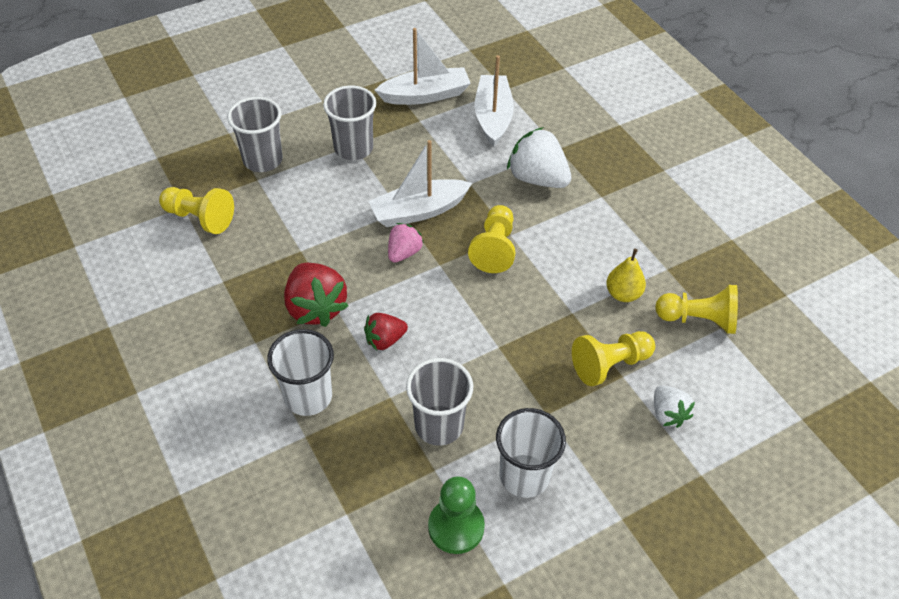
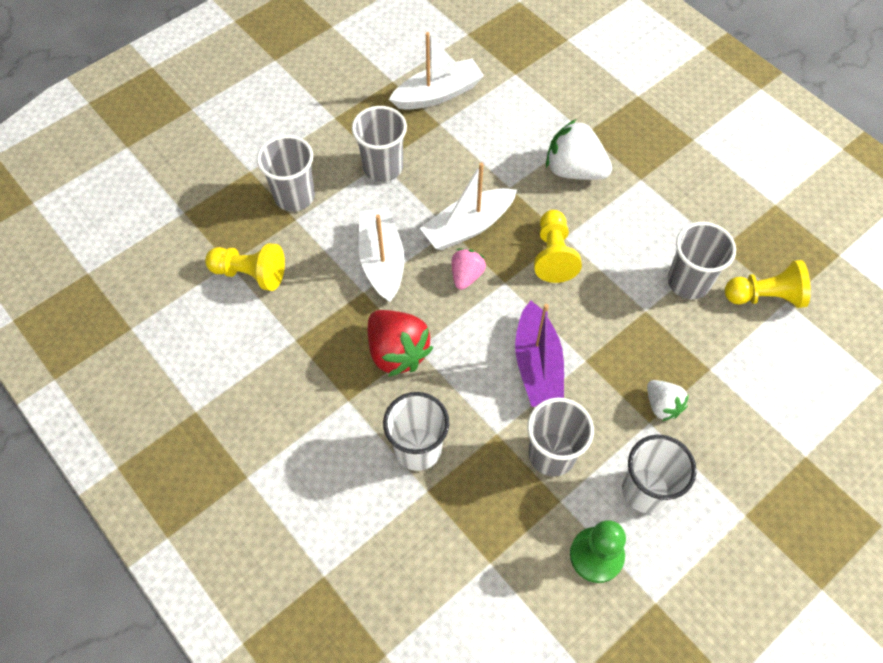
camera: 10 degrees left, 10 degrees up
(385, 340) = (474, 374): red strawberry -> none
(449, 343) = (537, 365): none -> purple boat
(493, 117) = (512, 108): white boat -> white boat (382, 261)
(610, 365) = (695, 359): yellow pawn -> none
(623, 294) = (688, 282): yellow pear -> grey cup
(668, 414) = (761, 400): white strawberry -> white strawberry (662, 405)

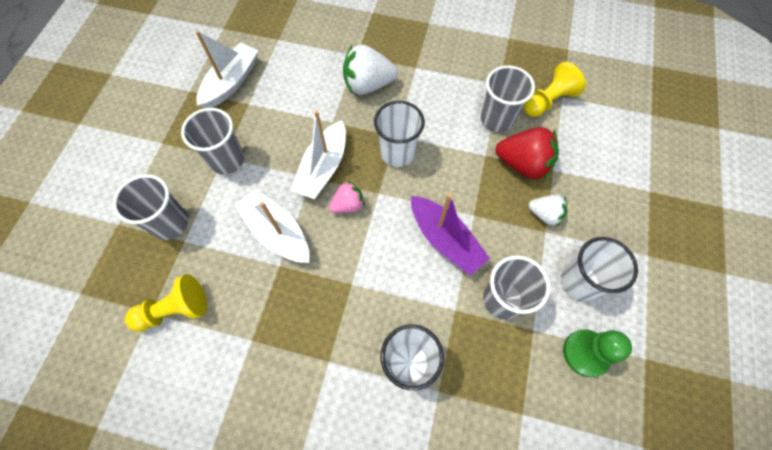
camera: 35 degrees left, 5 degrees up
(397, 352) = (339, 296): red strawberry -> red strawberry (523, 164)
(466, 275) = (348, 205): pink strawberry -> pink strawberry turned 75 degrees clockwise
(553, 255) = (397, 153): yellow pawn -> white cup

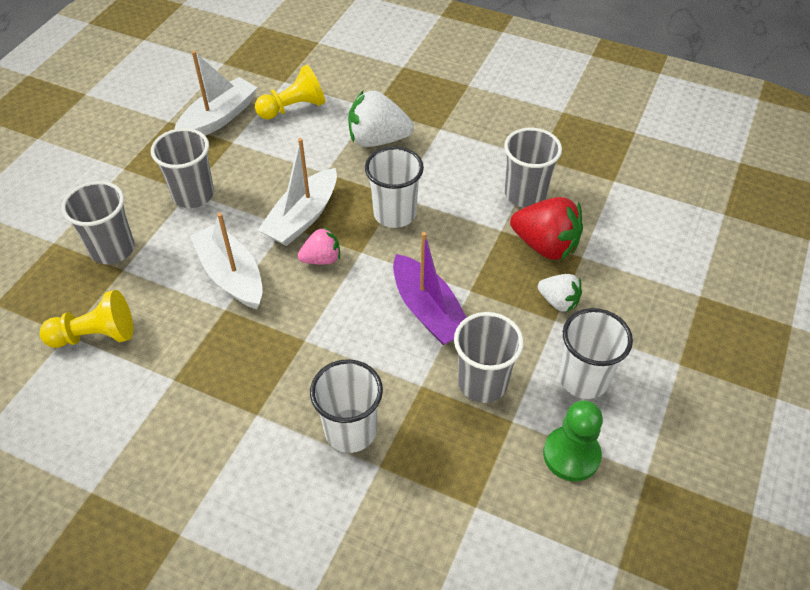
camera: 10 degrees right, 15 degrees down
(548, 101) = (594, 183): yellow pawn -> yellow pawn (293, 108)

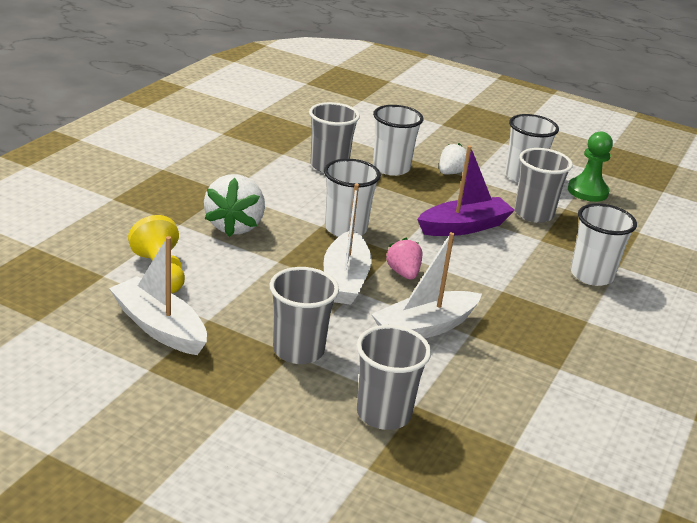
camera: 90 degrees left, 20 degrees down
(95, 335) = (513, 423): yellow pawn -> none
(302, 217) = (345, 279): white boat -> white boat turned 60 degrees clockwise
(545, 245) = (391, 168): red strawberry -> white cup

